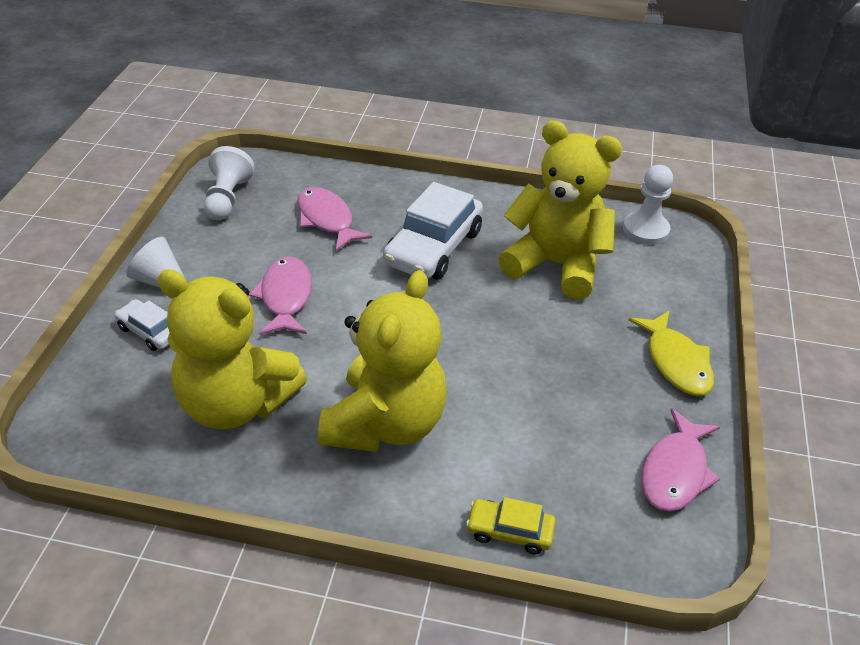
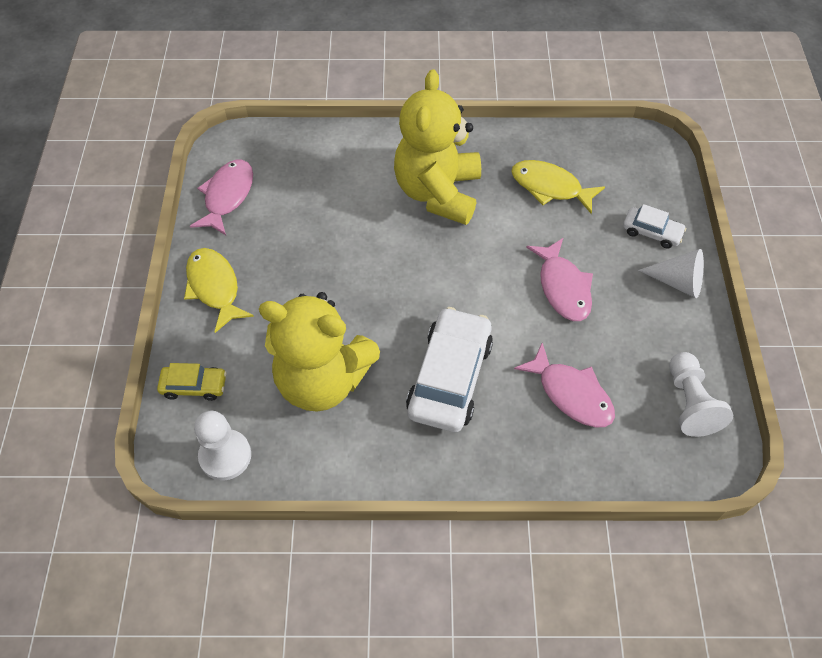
camera: 170 degrees right, 15 degrees up
(236, 404) = (550, 187): yellow teddy bear -> yellow fish
(510, 531) = (339, 140): yellow car -> yellow car (194, 386)

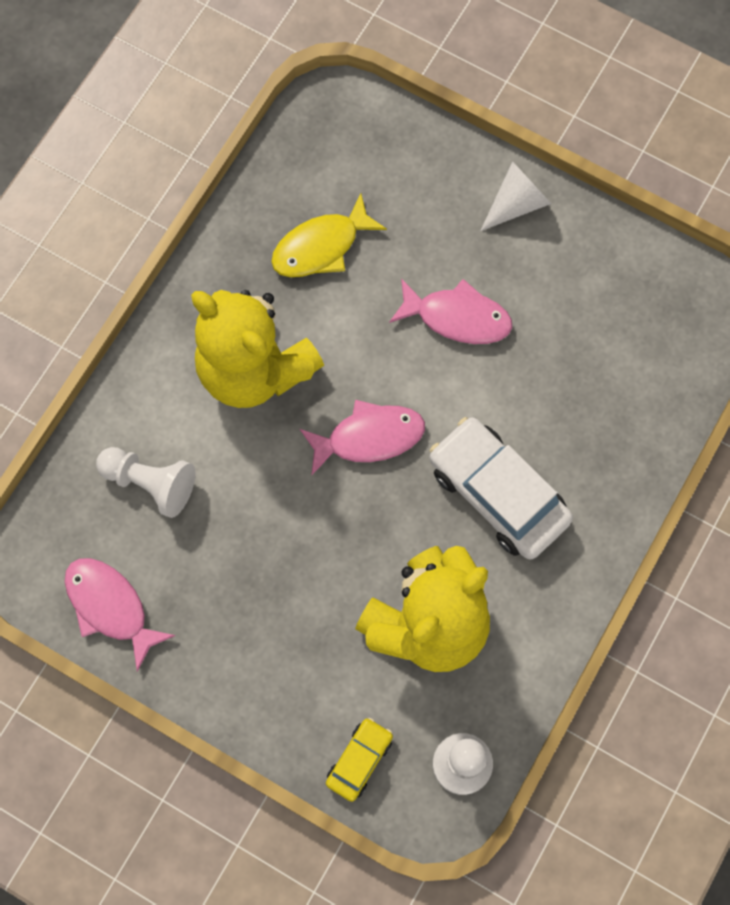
camera: 60 degrees left, 15 degrees up
(214, 287) = (239, 681): yellow fish -> none
(571, 394) = (581, 389): pink fish -> pink fish (369, 437)
(651, 232) = (442, 185): white car -> none
(689, 402) = (651, 288): white pawn -> white pawn (150, 483)

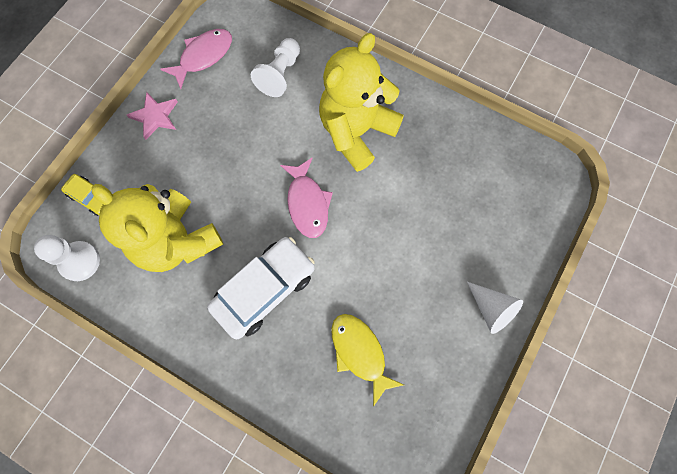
camera: 90 degrees right, 0 degrees up
(220, 675) = (155, 116): none -> pink star
(321, 246) = (446, 172): yellow fish -> yellow fish (360, 353)
(457, 317) = (397, 263): pink fish -> none

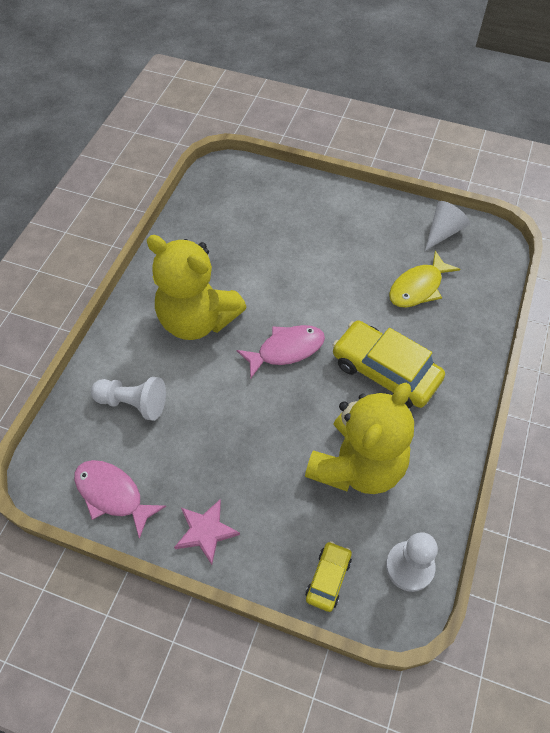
camera: 100 degrees left, 15 degrees down
(264, 289) = (385, 371): white car -> yellow car
(491, 309) = (351, 204): white cone -> white cone (443, 232)

